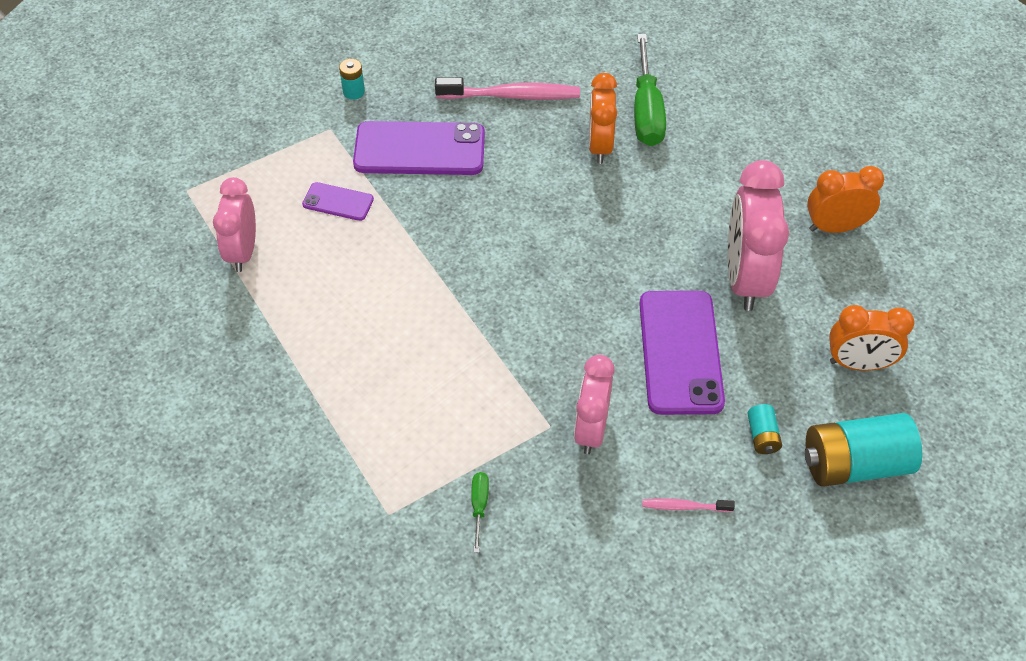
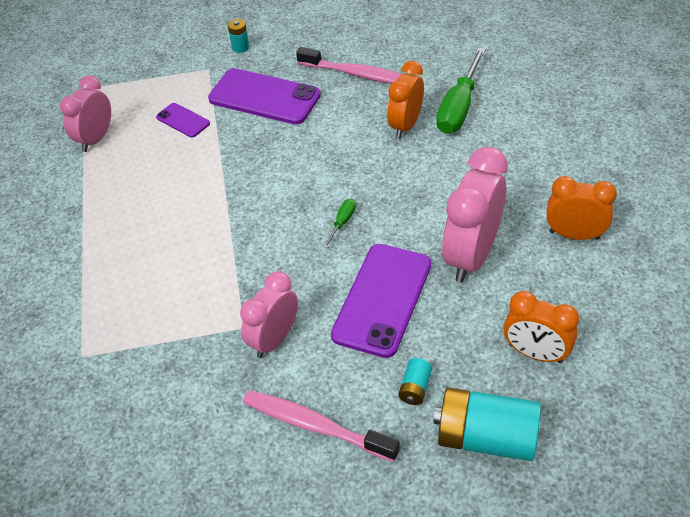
camera: 25 degrees right, 5 degrees down
(479, 507) = (151, 372): green screwdriver -> green screwdriver (342, 222)
(684, 506) = (315, 425): pink toothbrush -> pink toothbrush, size x2.01

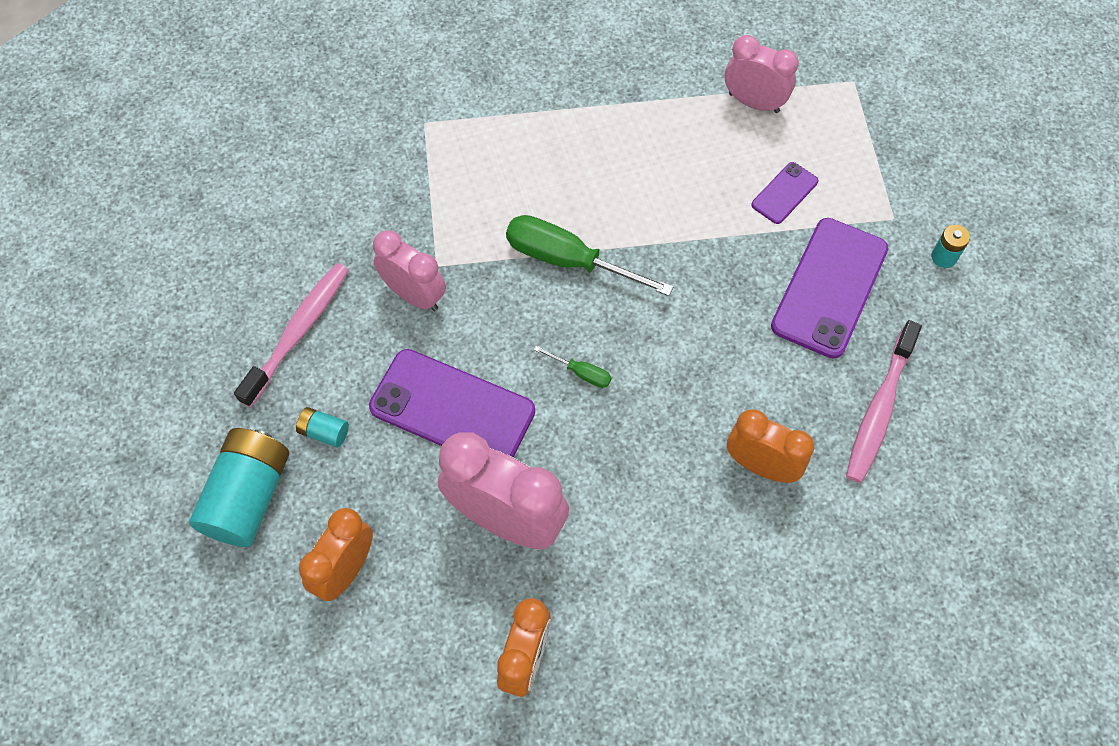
camera: 90 degrees right, 15 degrees up
(459, 107) = (798, 545): green screwdriver -> green screwdriver (568, 260)

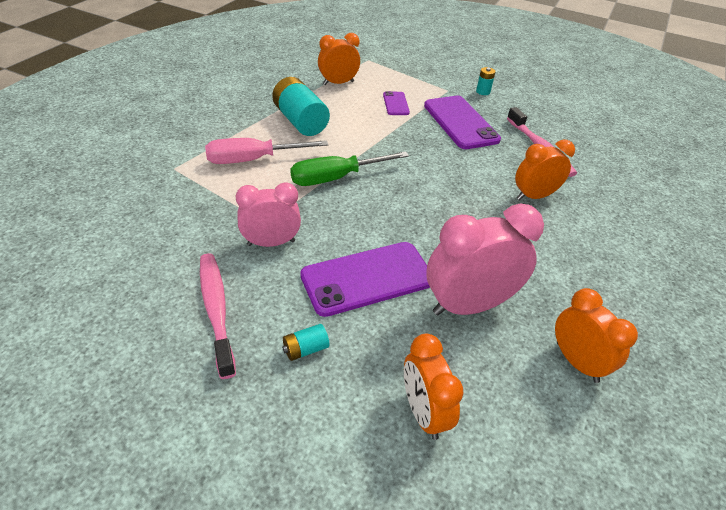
camera: 50 degrees left, 20 degrees down
(248, 496) = (301, 431): turquoise battery -> turquoise battery (300, 121)
(512, 168) = (253, 160): none -> pink screwdriver
(581, 373) = (409, 216): green screwdriver -> none
(754, 102) = (338, 83): pink clock -> orange clock

